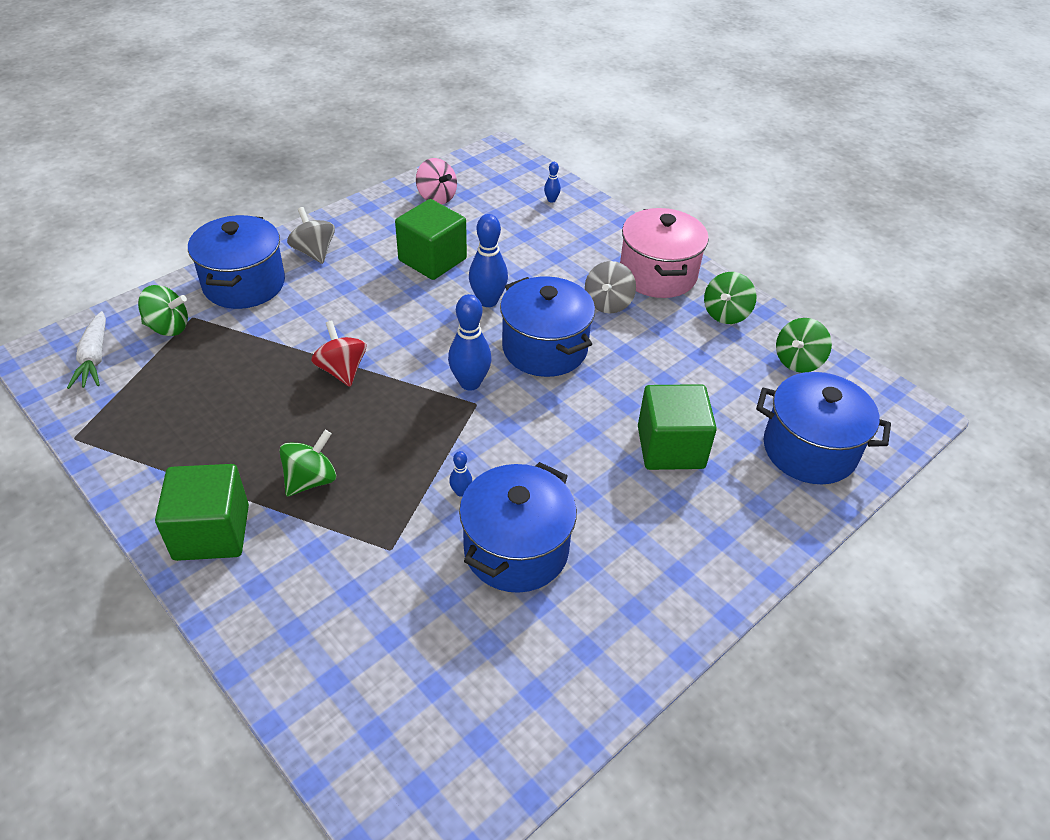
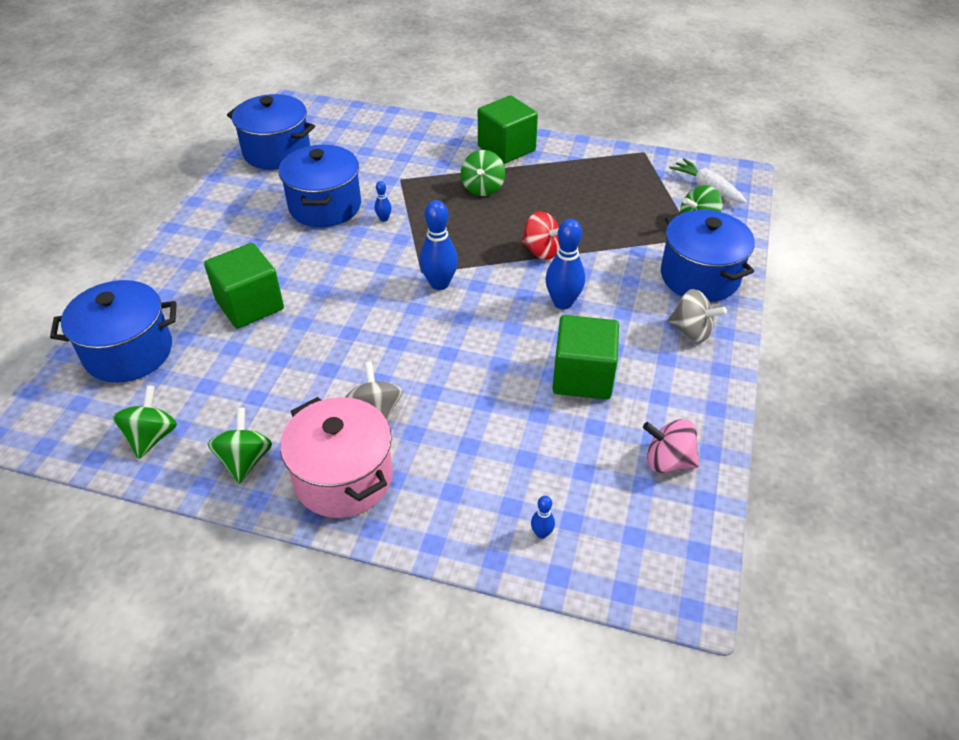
camera: 150 degrees right, 0 degrees up
(488, 301) = (490, 359): blue bowling pin -> blue bowling pin (563, 303)
(544, 348) = (403, 338): blue pot -> blue pot (277, 152)

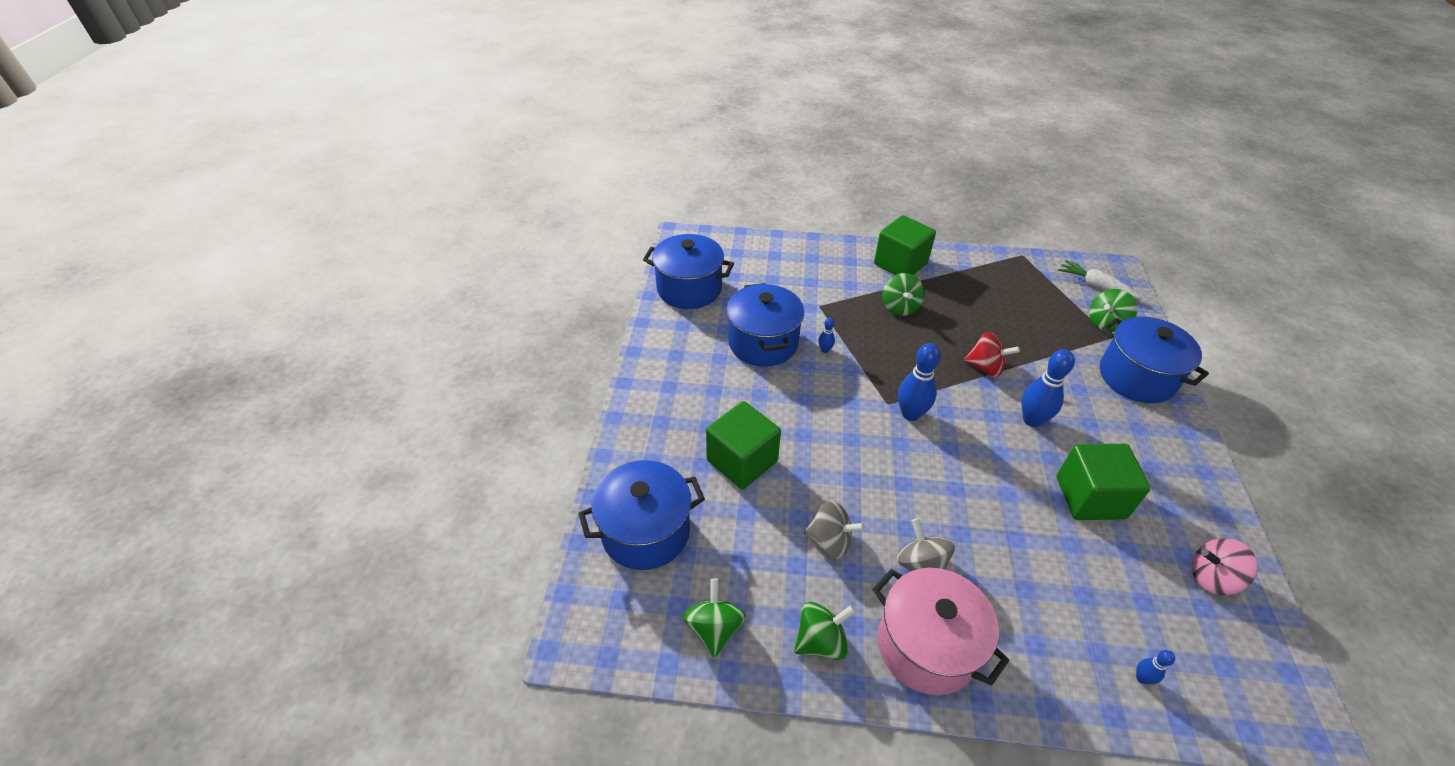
camera: 10 degrees left, 0 degrees up
(245, 460) = (821, 641): green spinning top -> green spinning top turned 75 degrees clockwise
(691, 331) = (1159, 435): grey spinning top -> grey spinning top (830, 541)

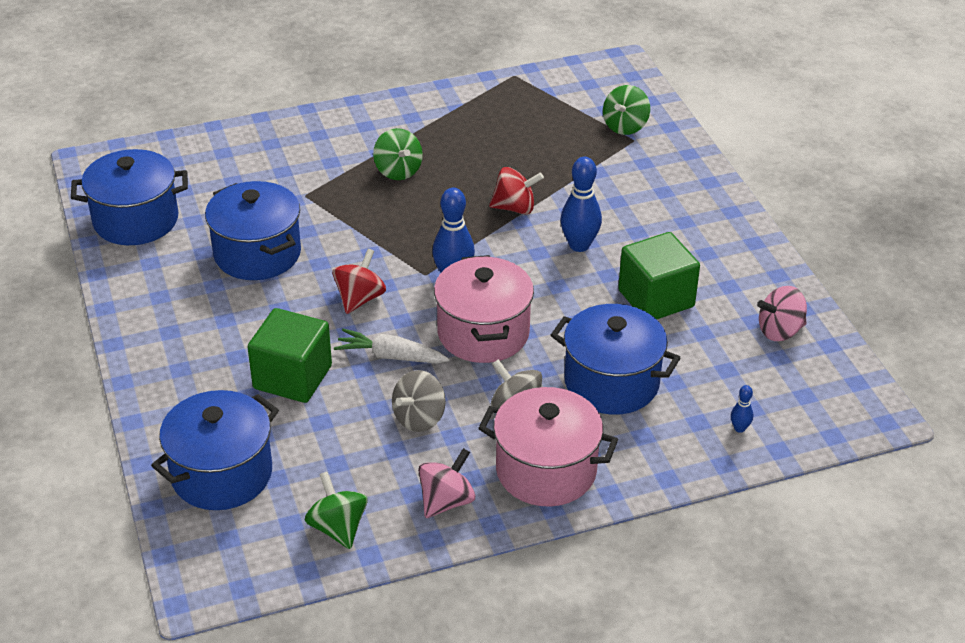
camera: 25 degrees left, 5 degrees down
(821, 641) = (446, 501): green spinning top -> pink spinning top
(825, 350) = (332, 241): blue bowling pin -> none
(825, 407) = (360, 298): none -> red spinning top
(830, 541) = (419, 418): grey spinning top -> grey spinning top turned 135 degrees clockwise
(900, 264) = (379, 122): green cube -> none
(917, 476) = (483, 333): none -> pink pot
(1095, 286) = (603, 89): white carrot -> white carrot (391, 356)
(1136, 377) = (670, 173): blue pot -> blue pot (611, 382)

